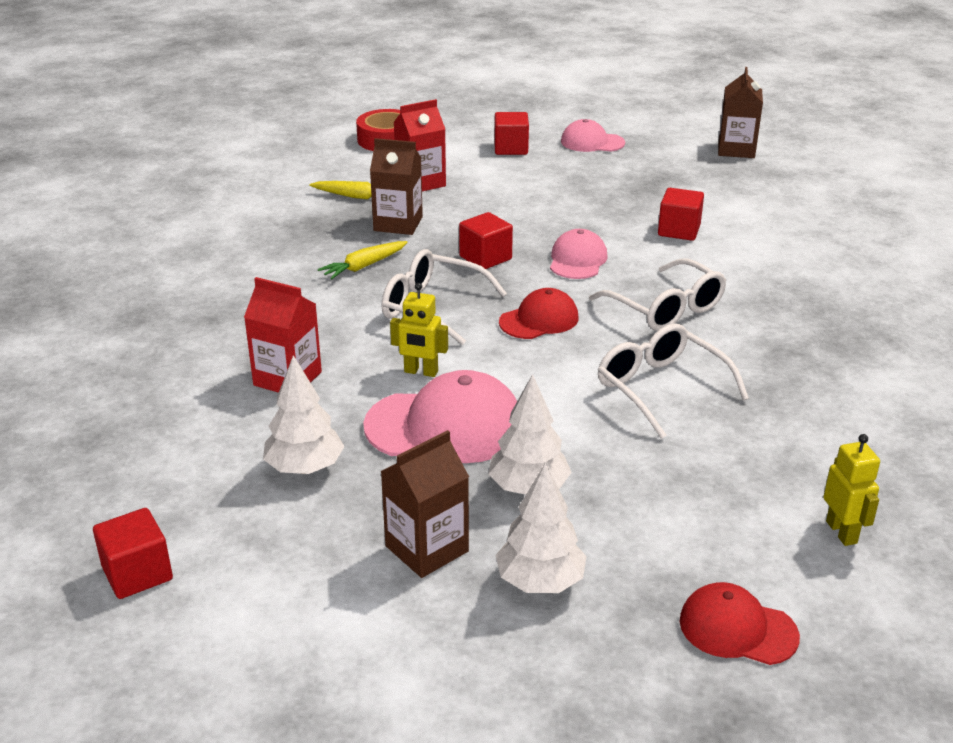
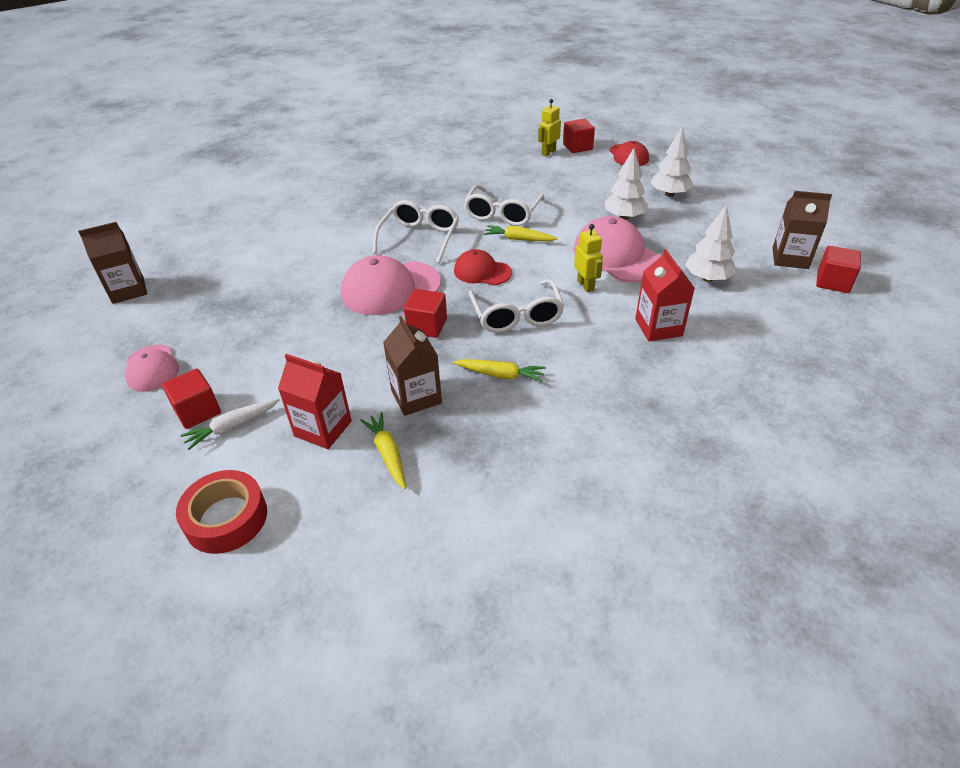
camera: 125 degrees left, 10 degrees up
(427, 549) = (695, 223): brown carton -> brown carton (790, 258)
(473, 156) = (232, 427): none -> white carrot
(577, 260) = (390, 288): pink cap -> pink cap, size x1.67
(579, 372) = (518, 239): none -> yellow carrot
(679, 230) = (307, 267): red cube -> red cube (577, 147)

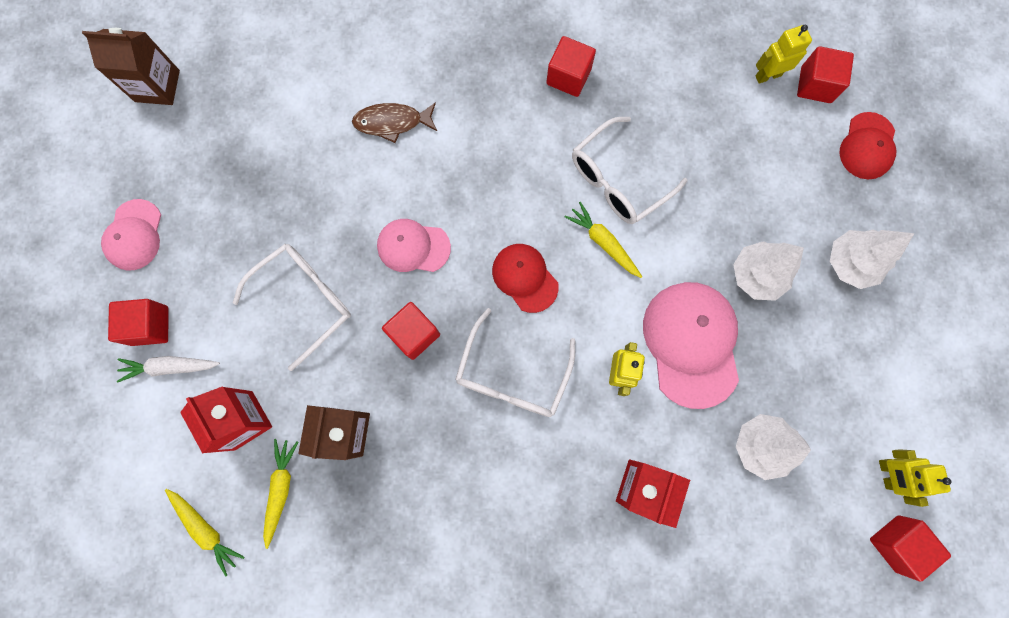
camera: 30 degrees right, 35 degrees up
(226, 518) = (120, 478): red tape -> none
(329, 244) = (392, 122): none -> brown fish
(390, 288) = (413, 247): pink cap -> pink cap, size x0.60
(420, 238) = (496, 171): white glasses -> white glasses (305, 300)
(432, 189) = (568, 77): none -> red cube
(500, 375) = (439, 453): yellow carrot -> yellow carrot (206, 529)
(790, 258) = (886, 474): brown carton -> yellow robot

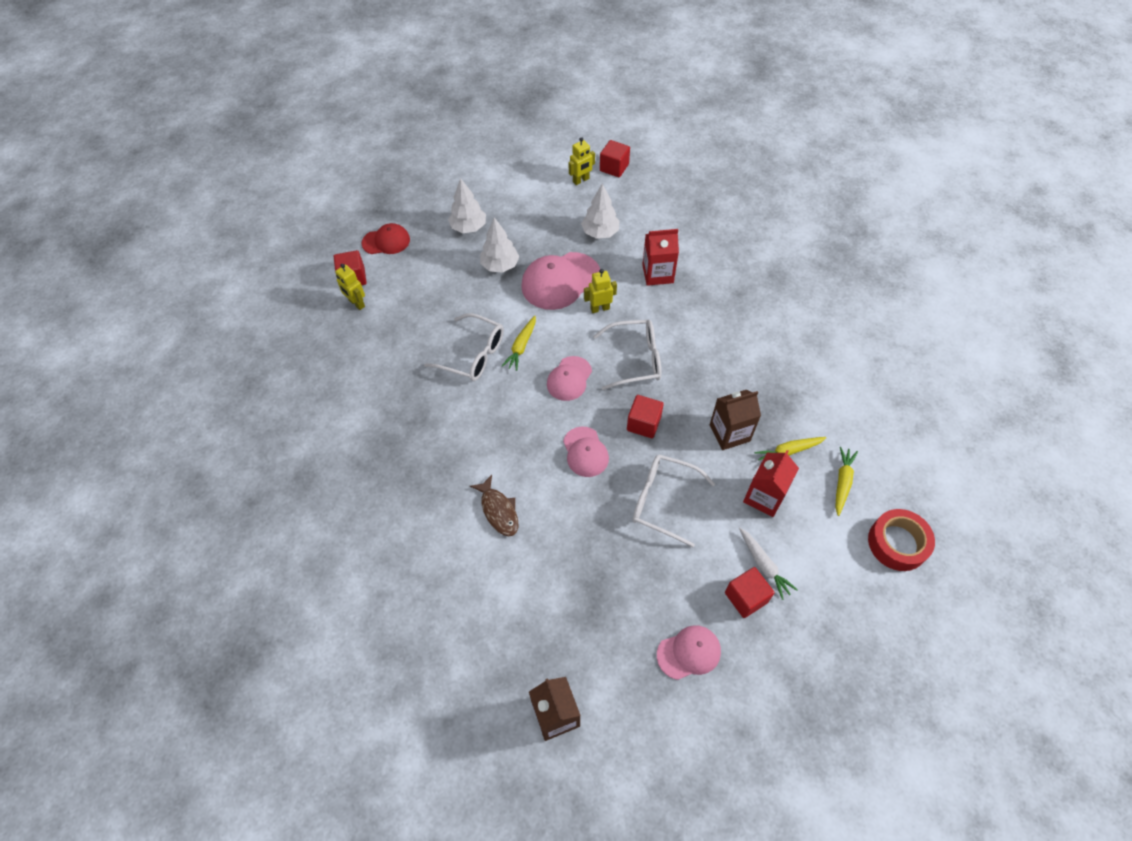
camera: 115 degrees left, 20 degrees down
(100, 540) = (897, 543): none -> red tape
(525, 278) = (569, 378): red cap -> pink cap
(568, 77) = (407, 413): red cube -> none

